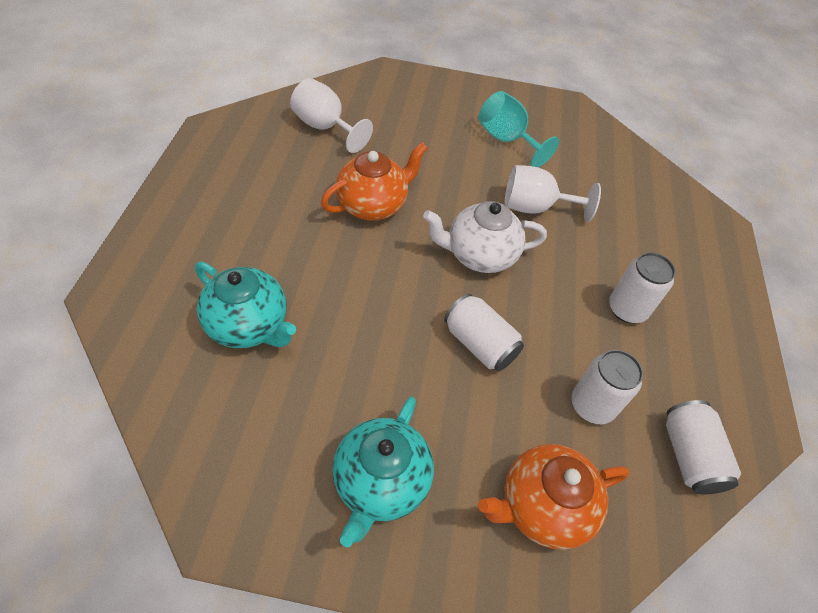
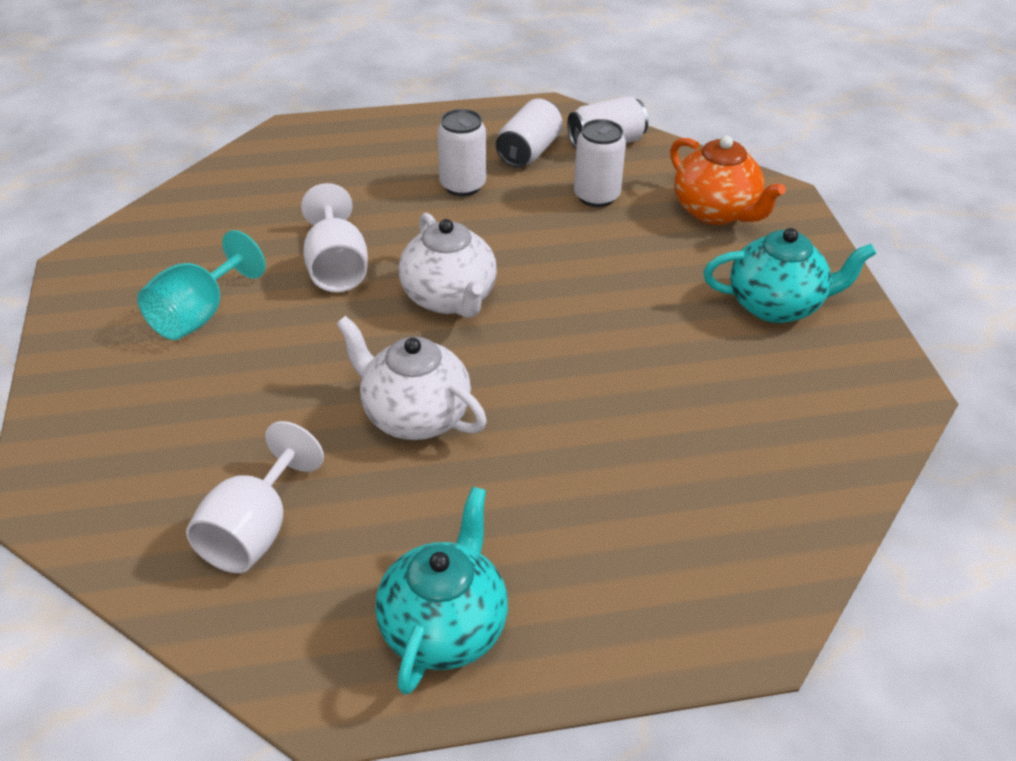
camera: 105 degrees left, 10 degrees down
(249, 325) = (690, 464): turquoise teapot -> turquoise teapot (444, 627)
(373, 205) = (414, 415): orange teapot -> white teapot
(479, 344) = (579, 275): white can -> white can (529, 151)

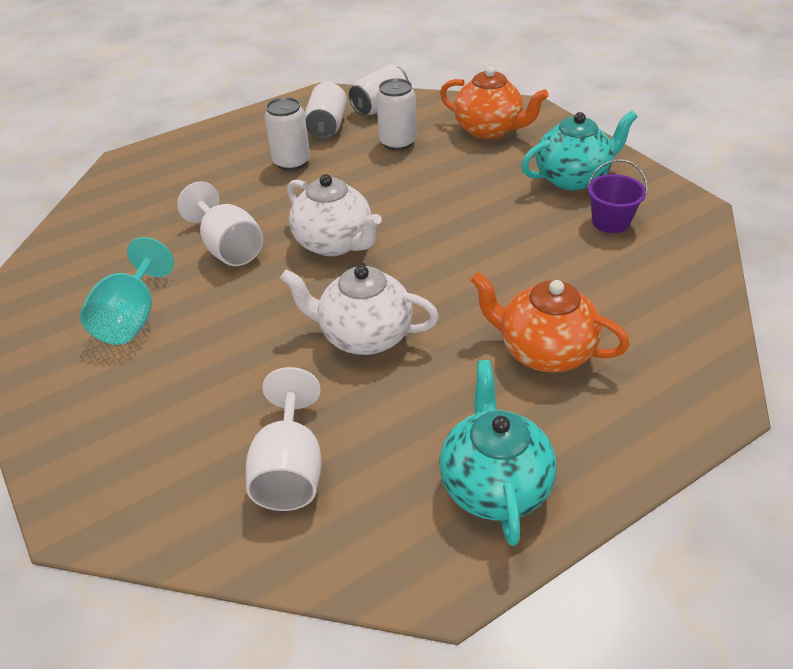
camera: 20 degrees left, 0 degrees up
(596, 503) = (544, 351): none -> orange teapot
(784, 375) = (610, 222): none -> purple bucket

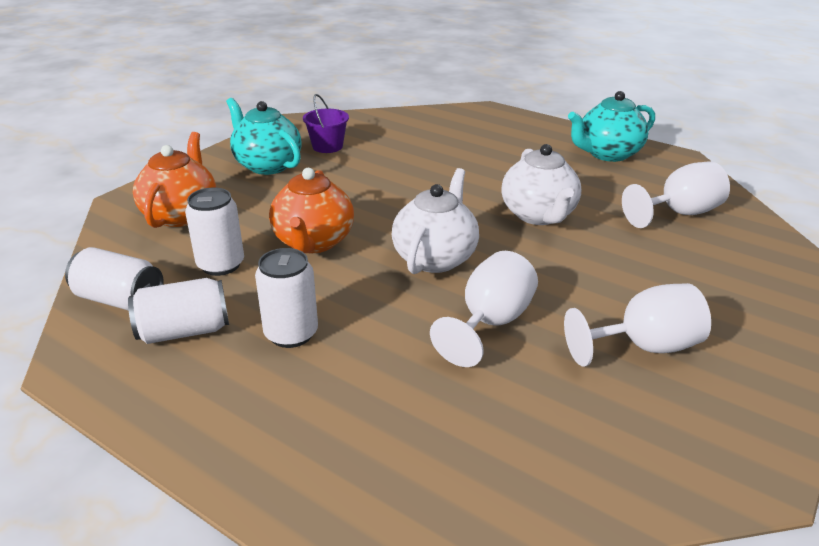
camera: 115 degrees left, 10 degrees down
(132, 318) = (643, 347): turquoise goblet -> white goblet
(544, 351) = (490, 153): orange teapot -> orange teapot (313, 242)

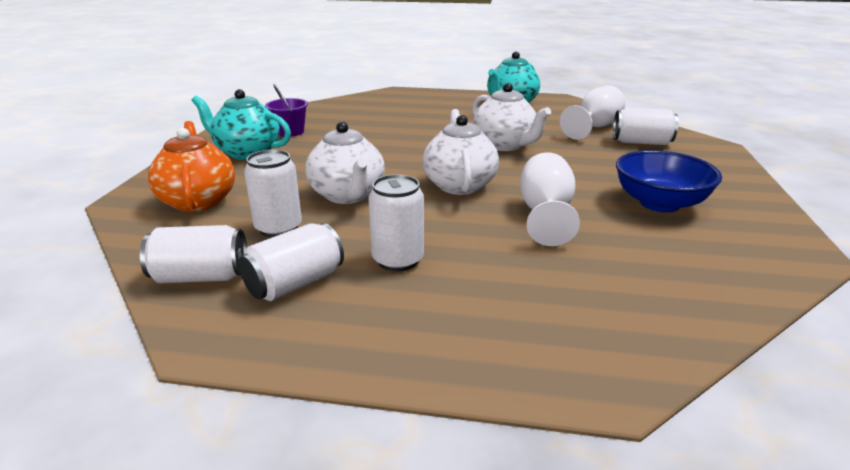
camera: 25 degrees left, 5 degrees down
(313, 242) = (347, 195): orange teapot -> white teapot
(643, 347) = (659, 203): white goblet -> blue bowl
(719, 251) = (641, 142): none -> white can

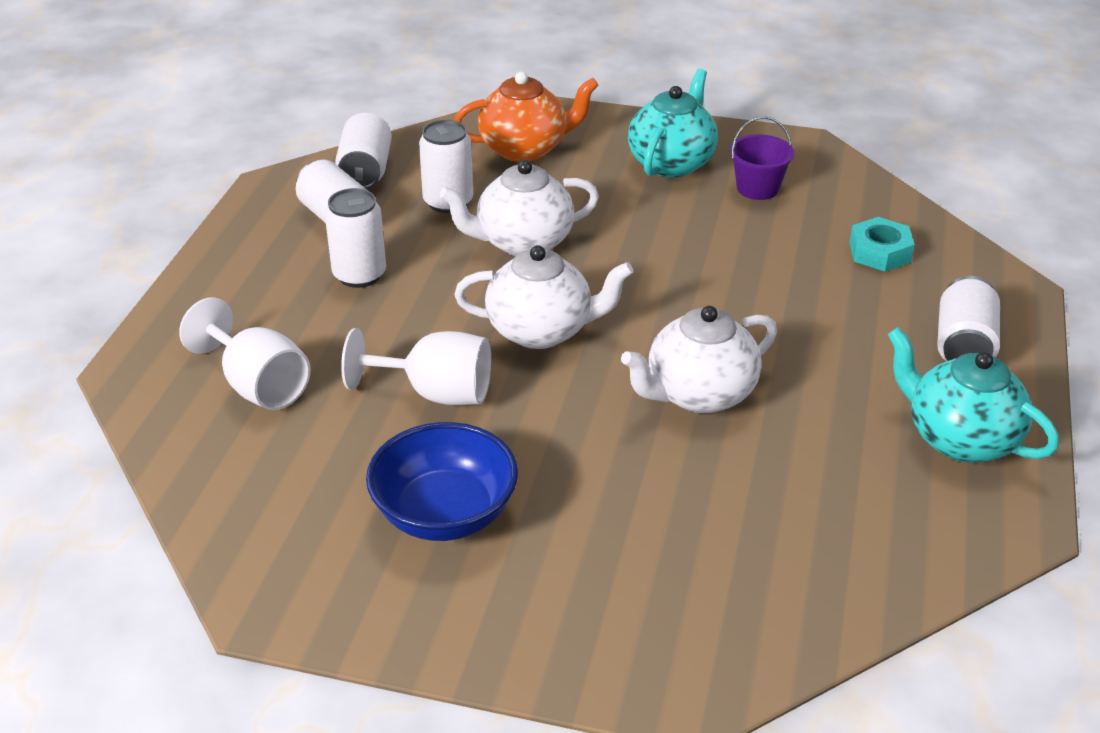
camera: 95 degrees right, 10 degrees up
(363, 110) = (879, 252): none -> turquoise nut
(594, 127) = (804, 531): white goblet -> white goblet (258, 385)
(641, 142) = (712, 578): white can -> white can (963, 345)

